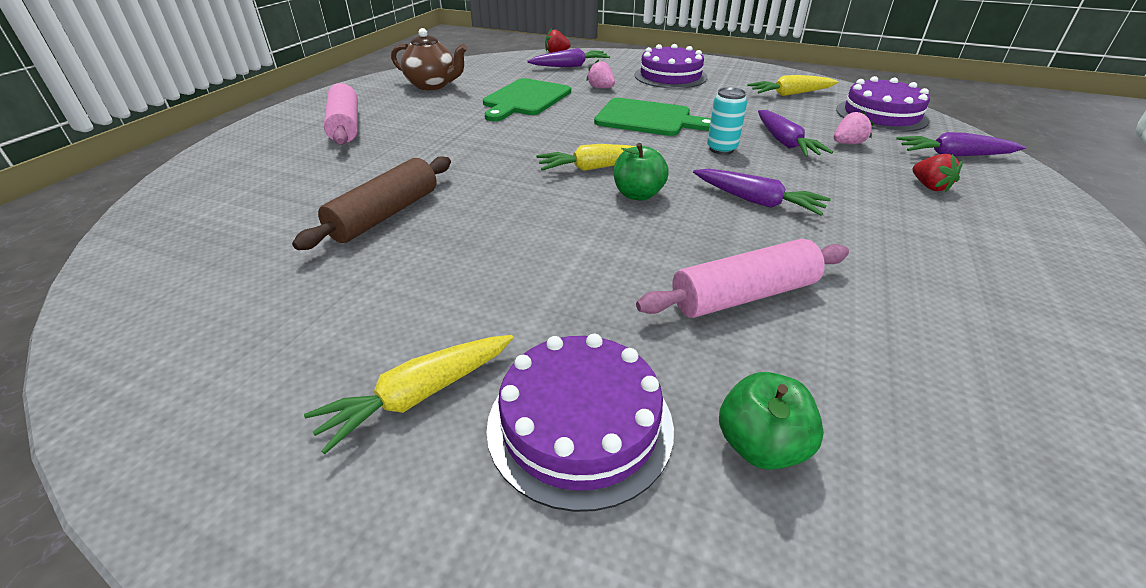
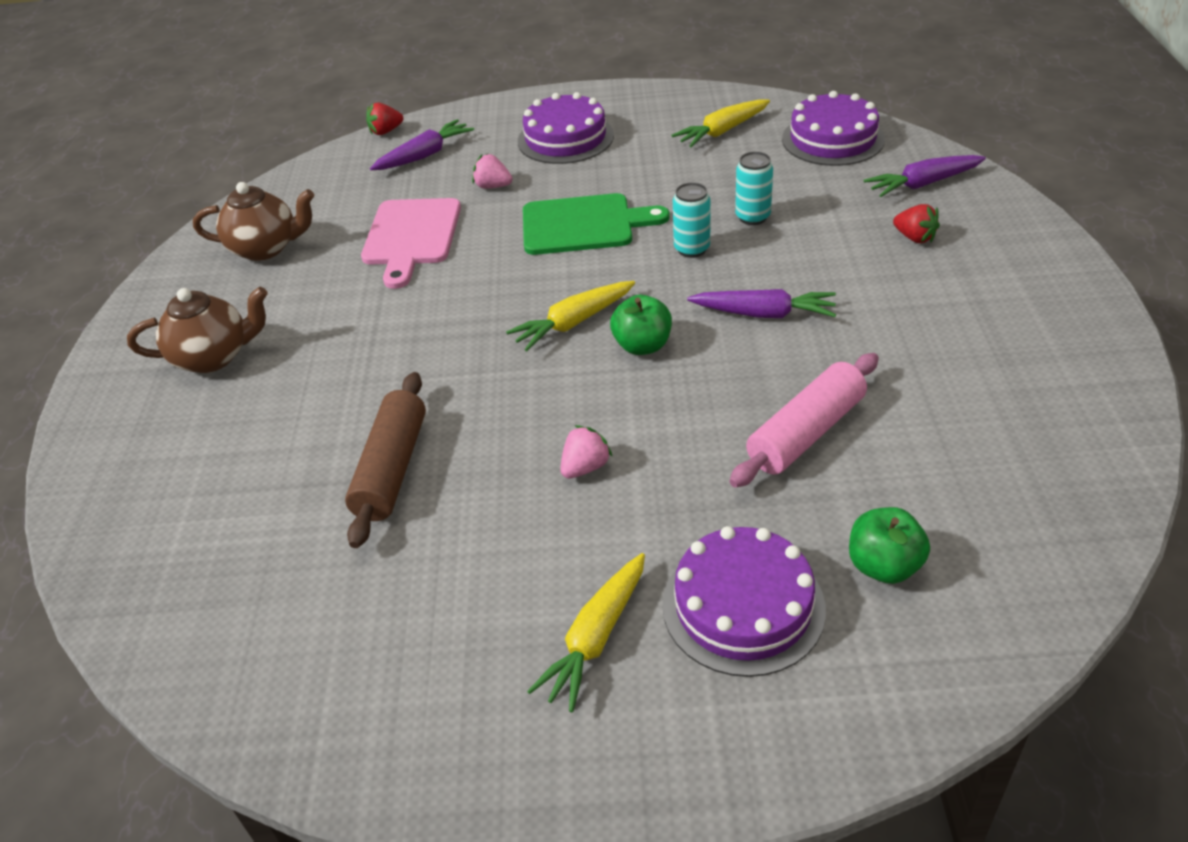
camera: 20 degrees left, 5 degrees up
(345, 126) = (214, 357): pink rolling pin -> brown teapot
(525, 99) = (411, 236): green cutting board -> pink cutting board
(785, 142) = (752, 217): purple carrot -> turquoise can
(847, 143) = (816, 198): pink strawberry -> pink strawberry (585, 467)

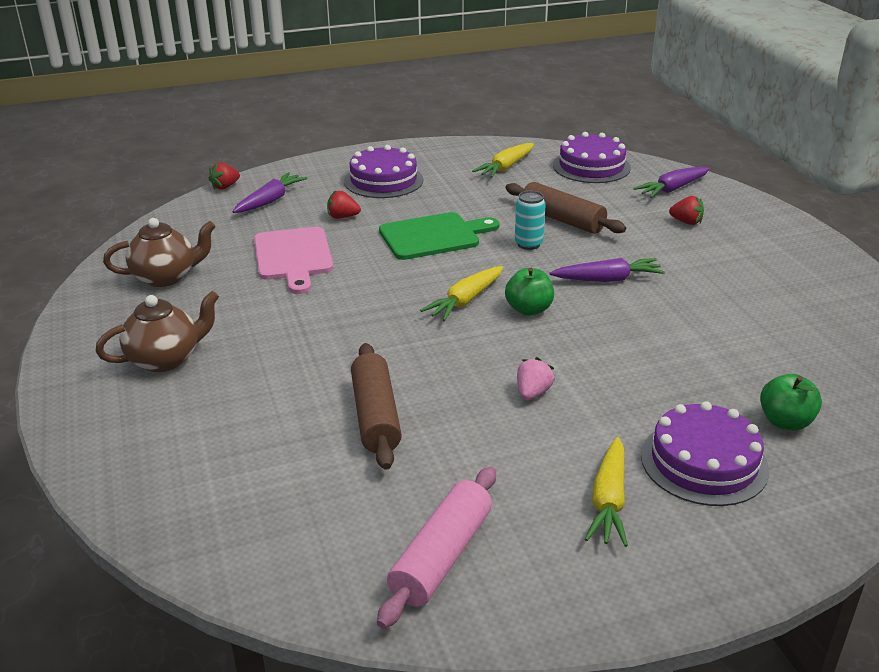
camera: 20 degrees left, 10 degrees down
(493, 186) = (342, 217): pink strawberry -> red strawberry
(752, 217) = (562, 220): turquoise can -> brown rolling pin
(806, 433) = (683, 349): pink rolling pin -> pink rolling pin (442, 557)

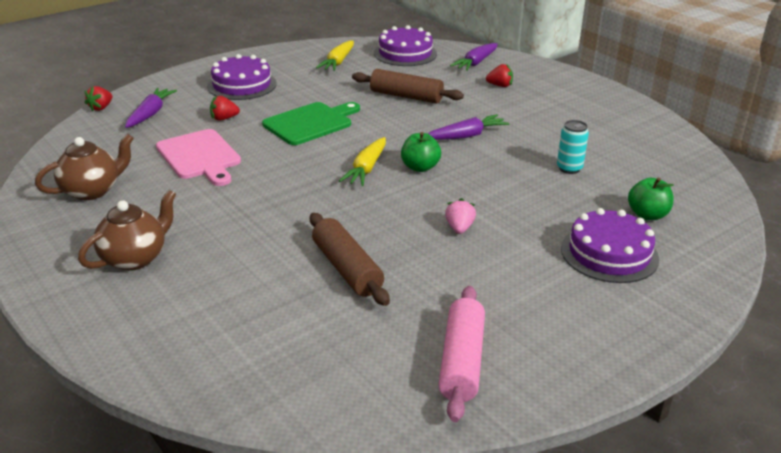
camera: 20 degrees left, 0 degrees up
(528, 244) = (391, 118): turquoise can -> turquoise can (569, 168)
(609, 501) = (559, 294): yellow carrot -> none

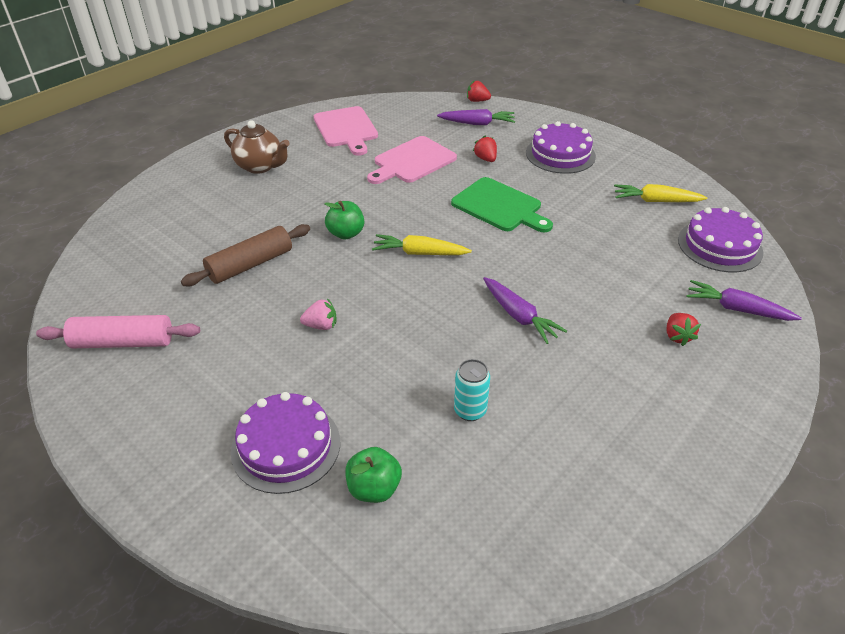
camera: 80 degrees right, 10 degrees up
(92, 191) = (346, 129): brown teapot -> pink cutting board
(406, 96) = (596, 260): brown rolling pin -> none
(420, 167) = (433, 288): green apple -> green apple (346, 233)

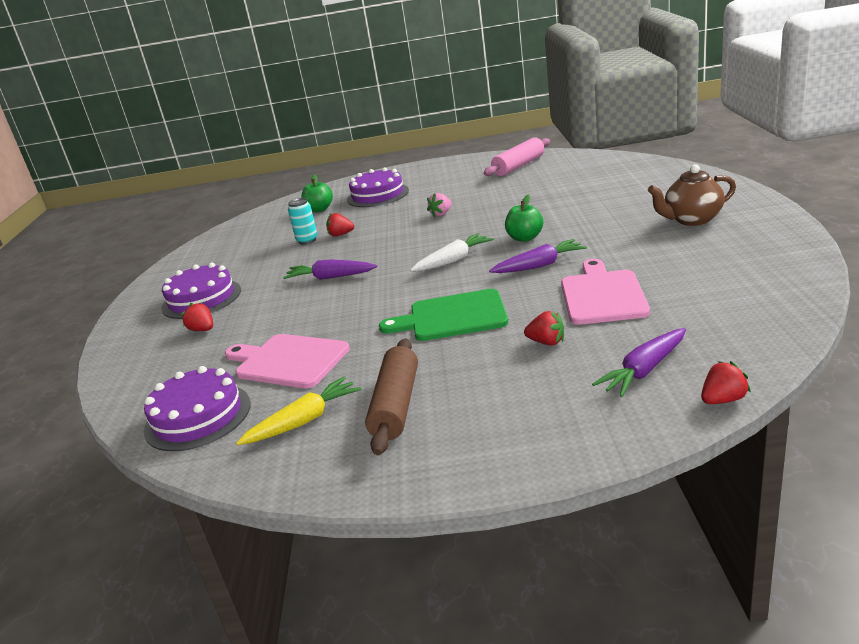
camera: 140 degrees right, 15 degrees down
(250, 264) = (539, 201): brown rolling pin -> brown rolling pin (396, 405)
(346, 129) = (731, 275): pink cutting board -> pink cutting board (288, 361)
(419, 253) = (453, 260): yellow carrot -> white carrot
(432, 386) = (340, 235): none -> red strawberry
(560, 154) = (482, 402): purple cake -> purple cake (201, 299)
(737, 309) = (158, 373): purple carrot -> purple carrot (539, 265)

